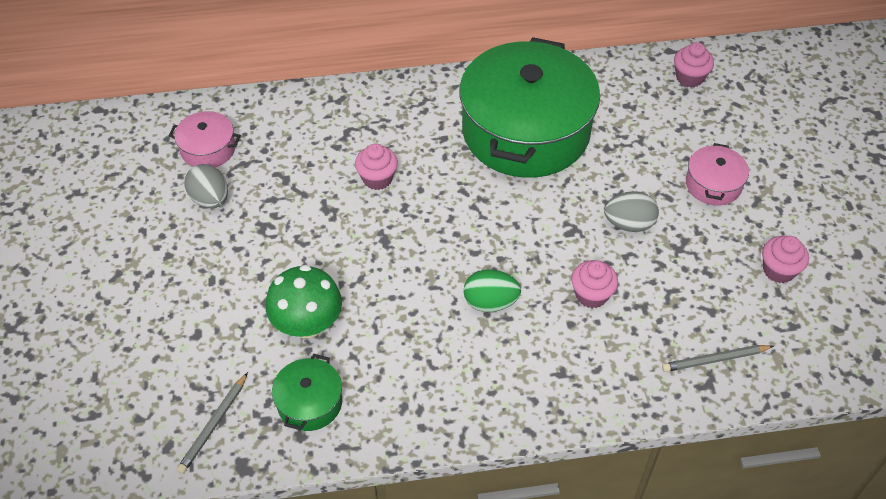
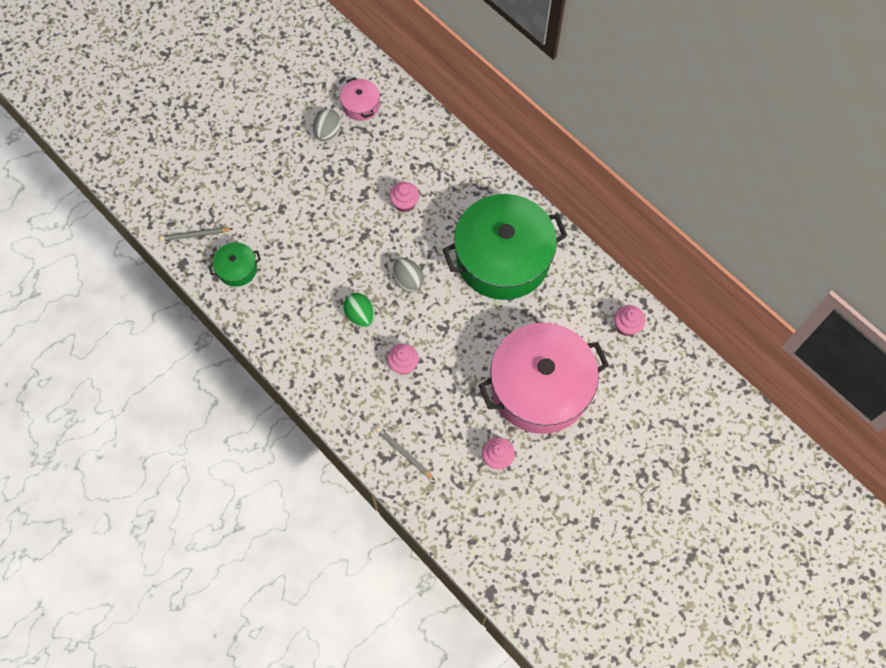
camera: 55 degrees right, 15 degrees up
(307, 324) = (282, 235): green mushroom -> none
(629, 224) = (471, 356): grey egg -> grey egg (408, 280)
(713, 184) = (540, 387): pink pot -> pink pot, size x2.37

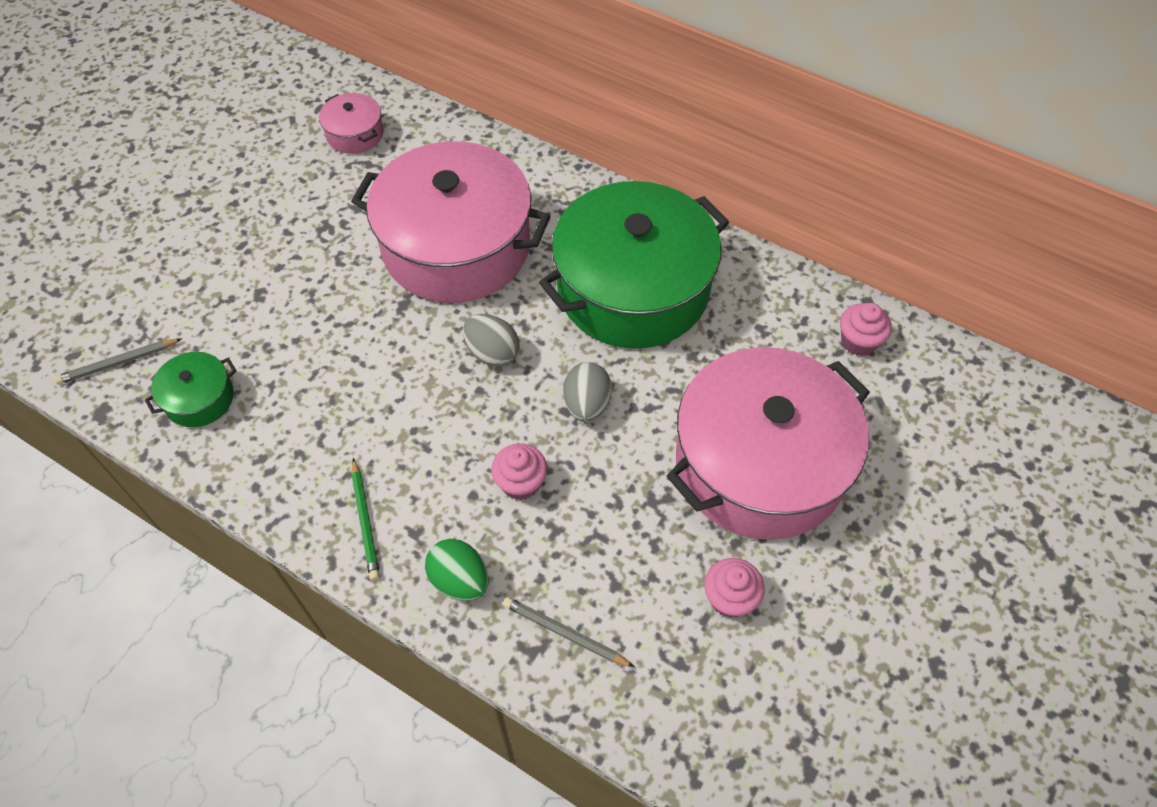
camera: 15 degrees left, 10 degrees down
(314, 365) = (365, 521): none -> green pencil
(327, 132) = (311, 177): grey egg -> grey egg (587, 404)
(360, 315) = (427, 423): green egg -> green egg (460, 580)
(404, 203) = (456, 246): pink cupcake -> pink pot

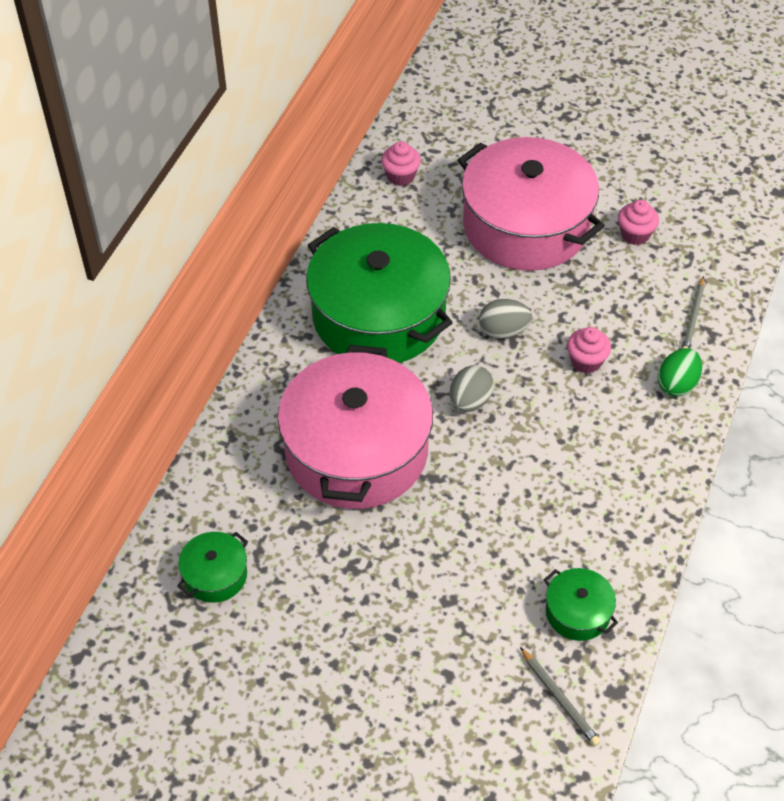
camera: 100 degrees left, 5 degrees down
(355, 134) = (215, 575): pink pot -> green pot
(365, 521) = (652, 454): green pencil -> none

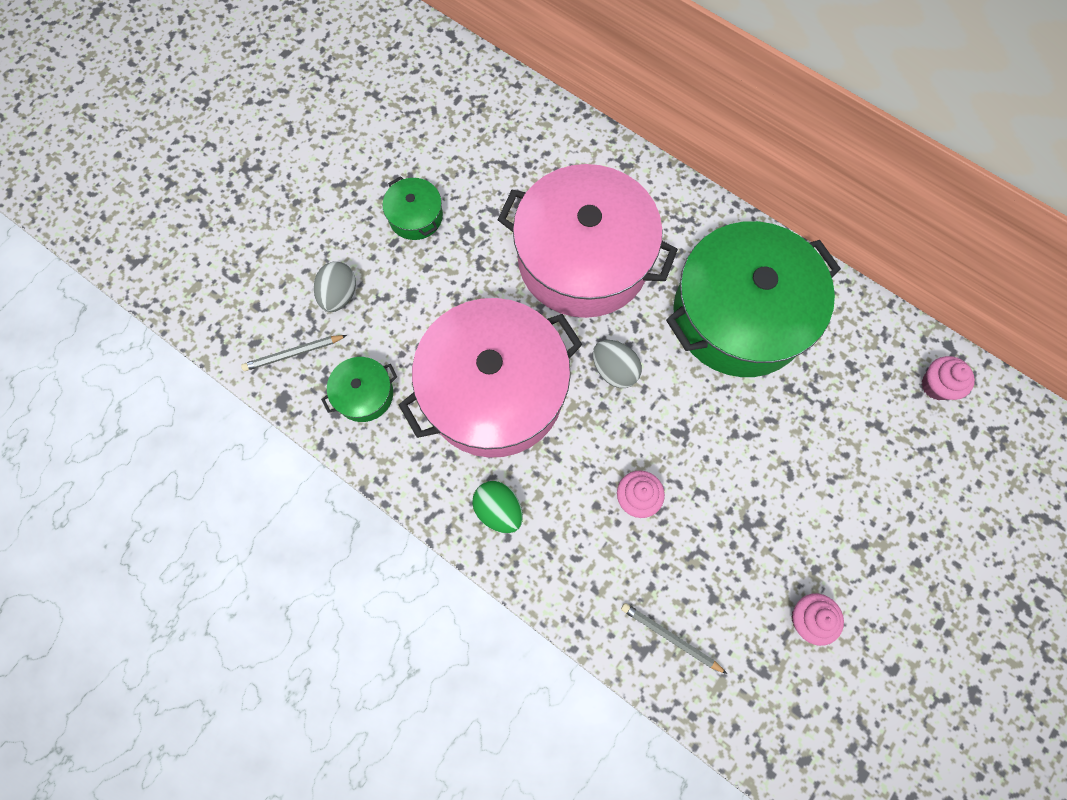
camera: 105 degrees right, 20 degrees up
(215, 575) = (491, 130): green pot -> green pot (416, 216)
(503, 331) = (695, 427): grey egg -> grey egg (339, 295)
(526, 225) = (841, 498): pink pot -> pink pot (494, 391)
(677, 384) = (585, 582): green egg -> green egg (499, 510)

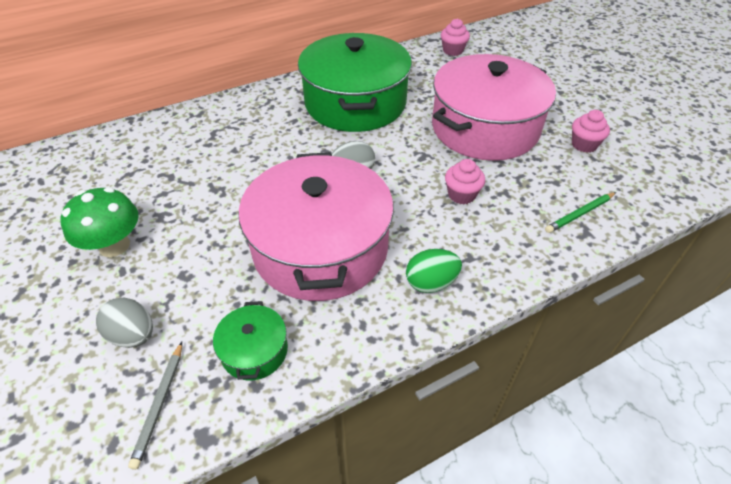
camera: 65 degrees left, 25 degrees down
(416, 216) = (114, 245): green pot -> green mushroom
(583, 259) = (251, 158): pink pot -> pink pot (484, 128)
(670, 637) = (579, 214): grey pencil -> green pencil

